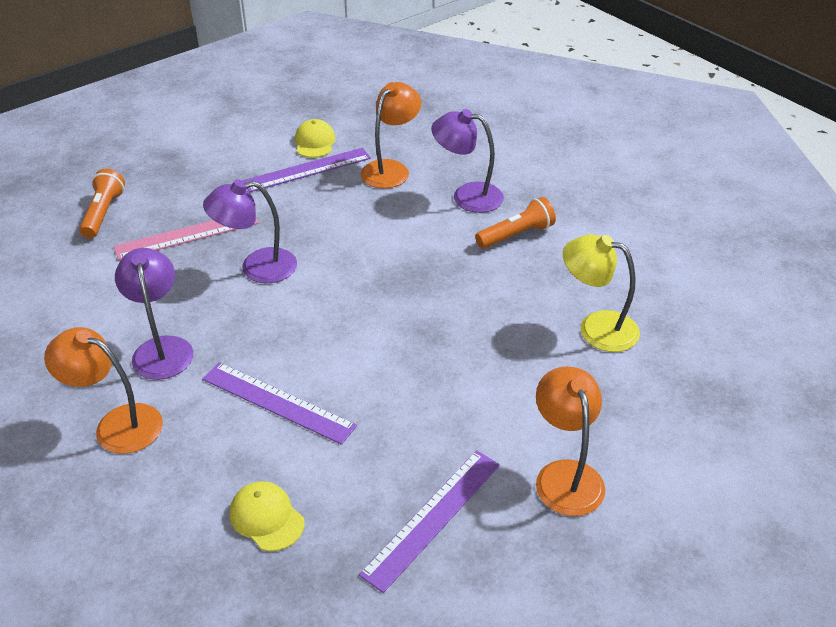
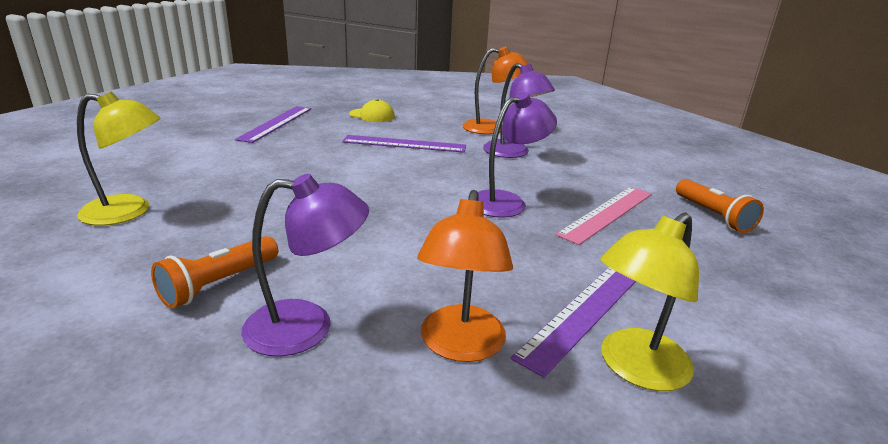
camera: 155 degrees right, 15 degrees down
(314, 142) = (635, 368): yellow cap -> yellow lamp
(565, 475) = (186, 142): orange lamp -> none

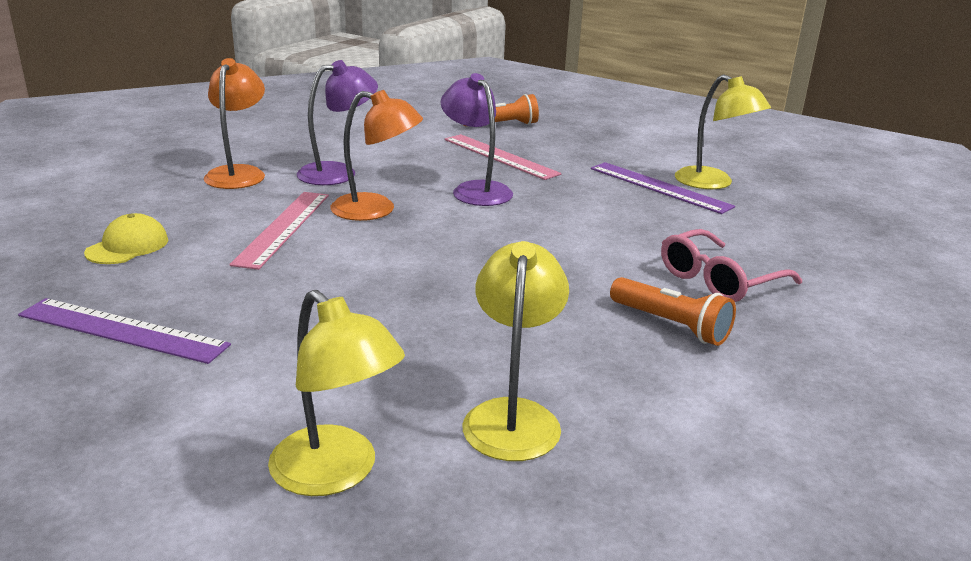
camera: 85 degrees left, 0 degrees up
(114, 170) = (336, 473): none -> yellow lamp
(307, 327) = (718, 280): purple lamp -> pink glasses
(404, 144) = (283, 228): purple ruler -> pink ruler
(460, 346) = (715, 227): orange lamp -> orange lamp (376, 210)

